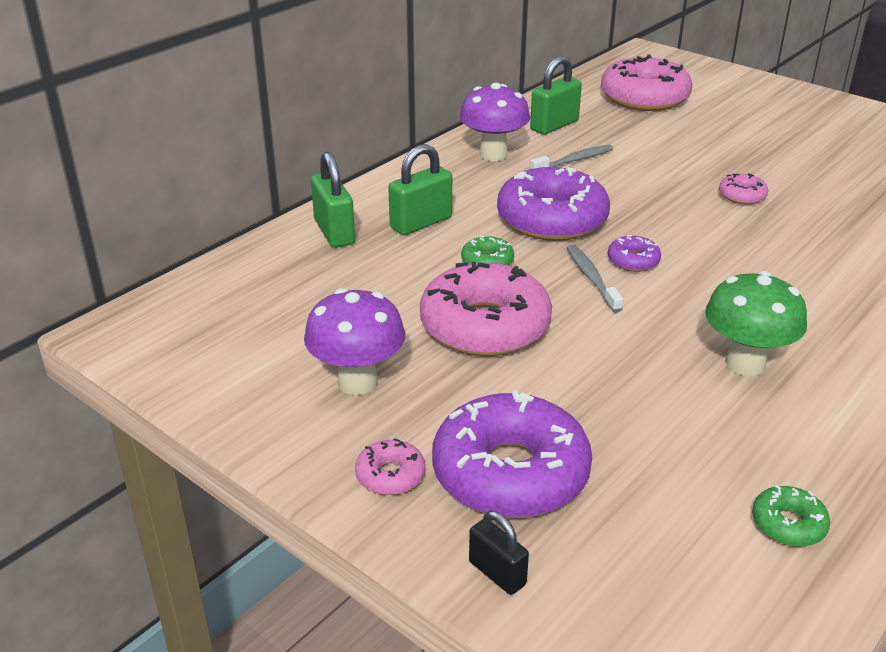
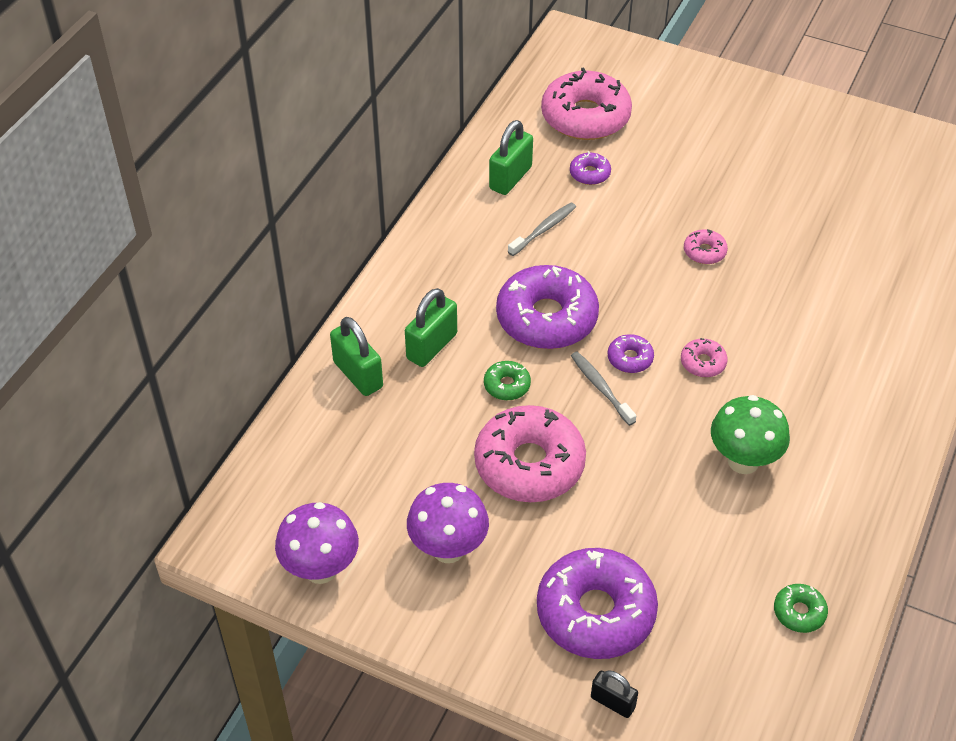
camera: 15 degrees left, 15 degrees up
(390, 475) = (508, 636): pink donut -> pink donut (703, 363)
(493, 154) = (466, 234): purple mushroom -> purple mushroom (321, 569)
(635, 132) = (589, 174): none -> purple donut

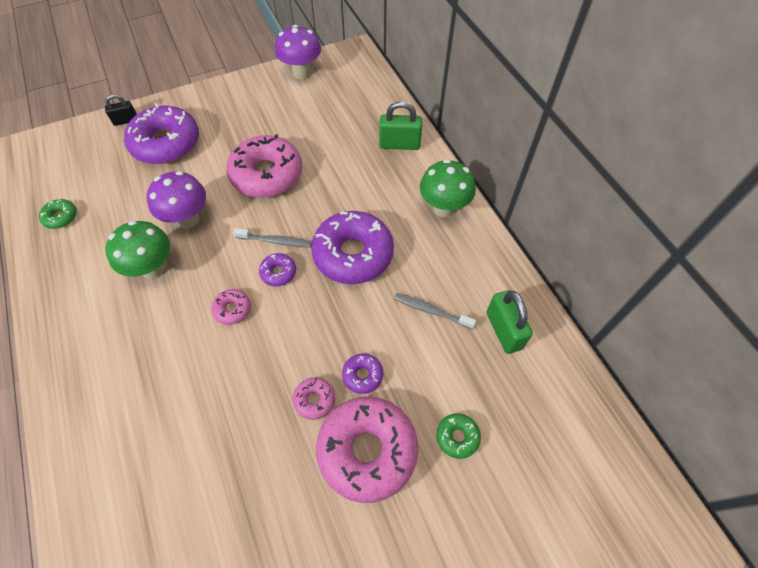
camera: 130 degrees right, 10 degrees up
(415, 285) = (443, 208): none -> green mushroom
(432, 346) = (388, 186): green padlock -> none
(448, 549) = (260, 116): purple mushroom -> purple mushroom (188, 219)
(507, 385) = (325, 200): green donut -> green donut (457, 437)
(543, 230) = (431, 311): grey toothbrush -> grey toothbrush turned 120 degrees clockwise
(585, 117) = (540, 447): pink donut -> pink donut (367, 450)
(589, 174) = (465, 390): purple donut -> purple donut (363, 375)

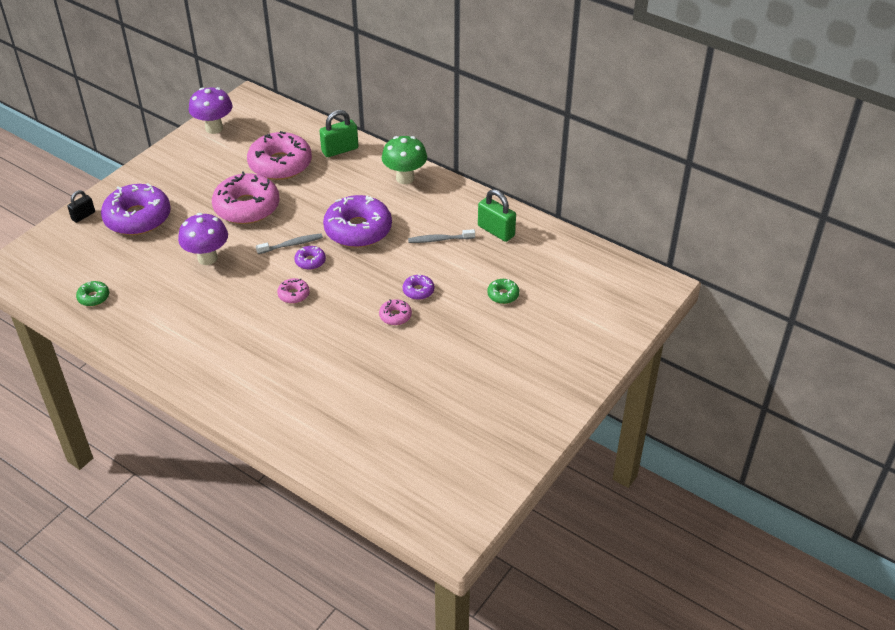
camera: 30 degrees left, 15 degrees down
(153, 269) = (208, 297): green mushroom -> none
(367, 450) = (450, 325): pink donut -> pink donut (280, 164)

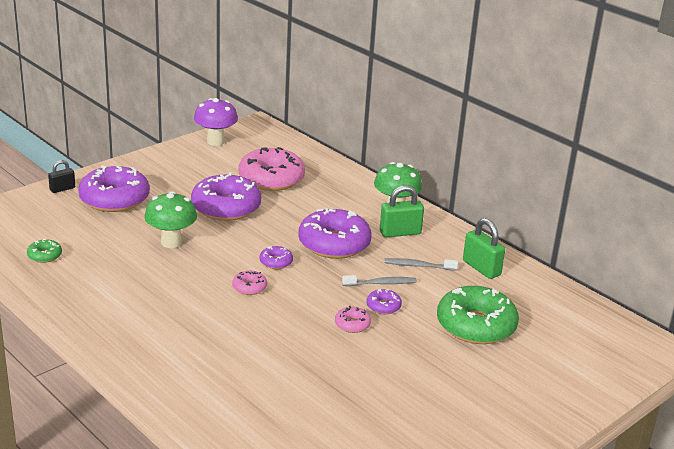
camera: 10 degrees right, 15 degrees down
(207, 258) = (171, 242): purple mushroom -> green mushroom
(247, 207) = (226, 207): pink donut -> purple donut
(291, 245) = (261, 245): grey toothbrush -> grey toothbrush (381, 283)
(340, 150) = (335, 177): green padlock -> green padlock (400, 233)
(503, 295) = (476, 325): green donut -> green donut, size x2.25

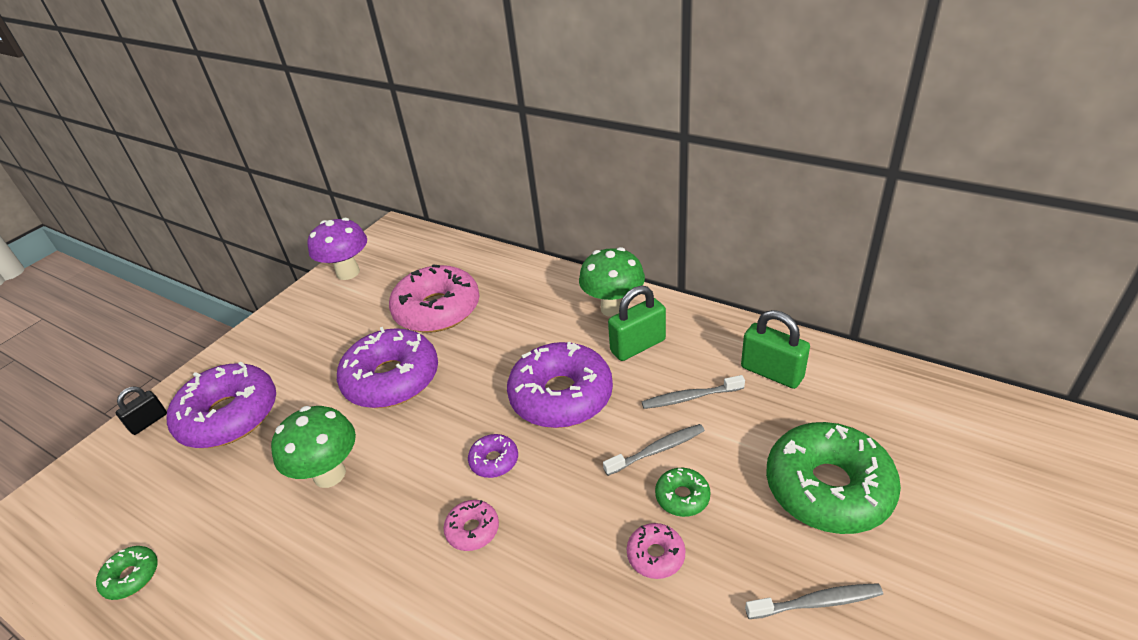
camera: 10 degrees left, 10 degrees up
(383, 306) = (682, 497): purple donut -> green donut
(432, 364) = (816, 602): none -> grey toothbrush

